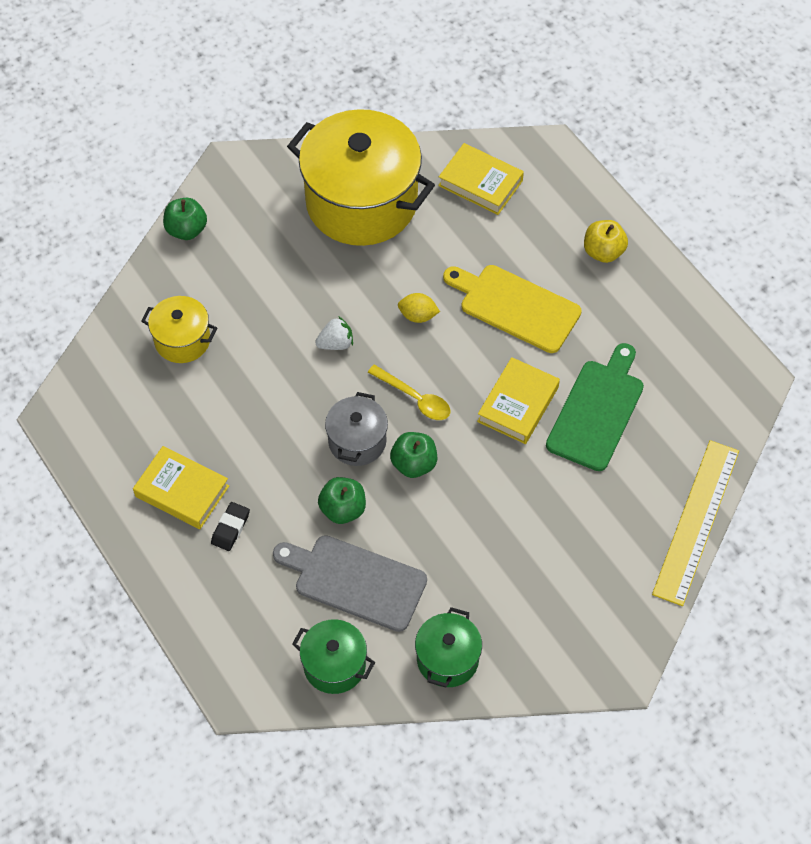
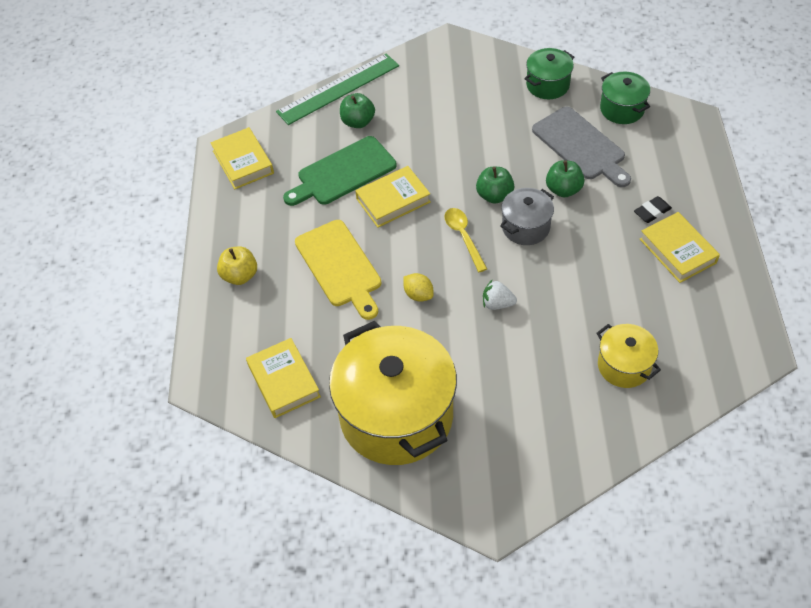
camera: 145 degrees left, 5 degrees down
(186, 230) = (571, 470): green apple -> green apple (358, 122)
(696, 521) = (338, 89): yellow ruler -> green ruler
(715, 370) = (243, 162): none -> yellow book

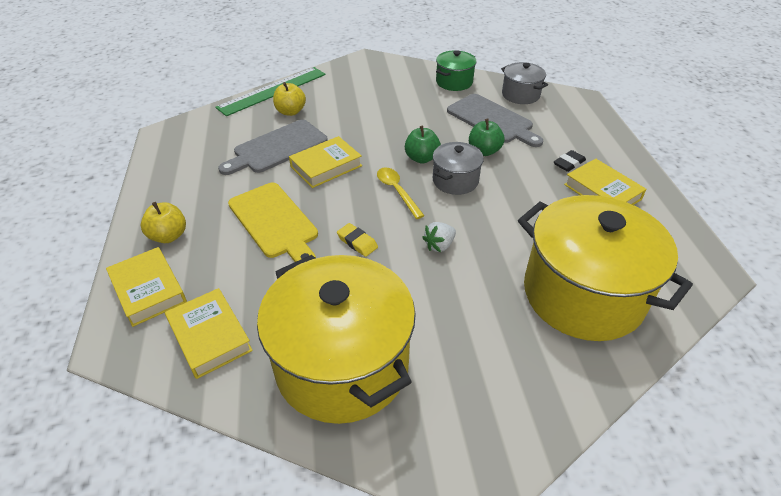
camera: 10 degrees left, 10 degrees down
(243, 162) = (181, 144): yellow book -> yellow book (148, 290)
(343, 173) = (277, 148): green cutting board -> grey cutting board
(358, 122) = (290, 112): green apple -> yellow apple
(418, 295) = (357, 242): yellow lemon -> yellow eraser
(497, 304) = (439, 245): white strawberry -> white strawberry turned 45 degrees counterclockwise
(622, 109) = (520, 95): green pot -> grey pot
(624, 366) = (583, 294): yellow pot -> yellow pot, size x2.09

